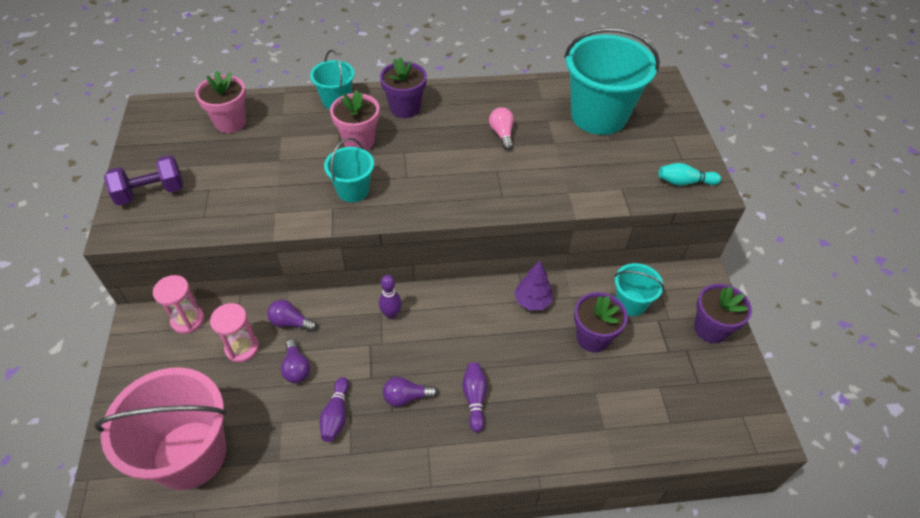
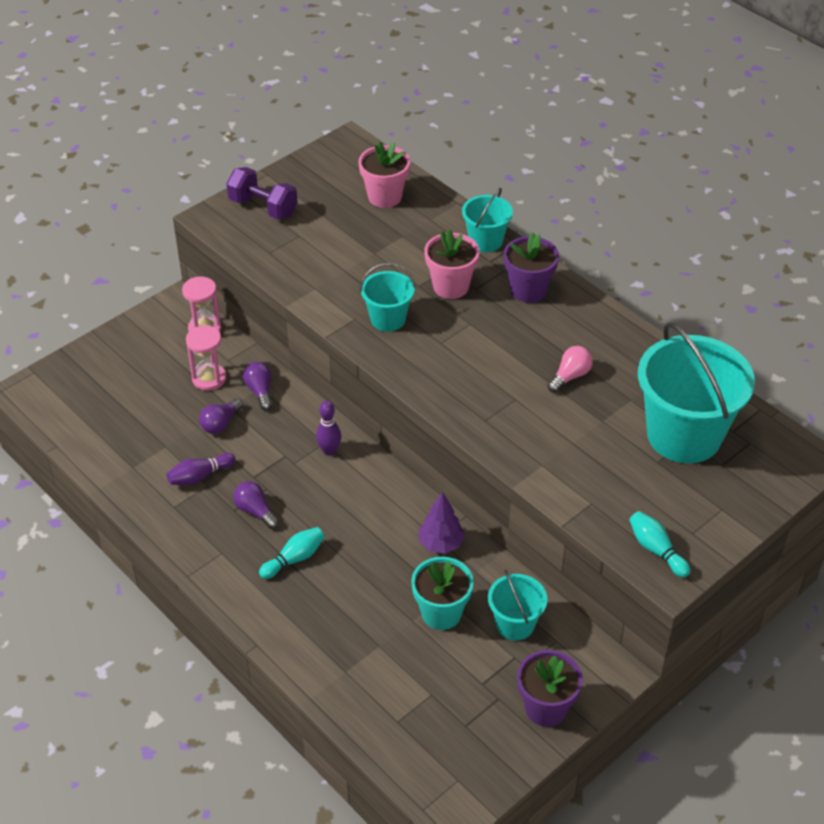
camera: 55 degrees right, 5 degrees down
(190, 454) = (95, 412): pink bucket -> none
(474, 399) = (294, 559): purple bowling pin -> turquoise bowling pin
(593, 338) = (441, 613): purple flower pot -> turquoise flower pot

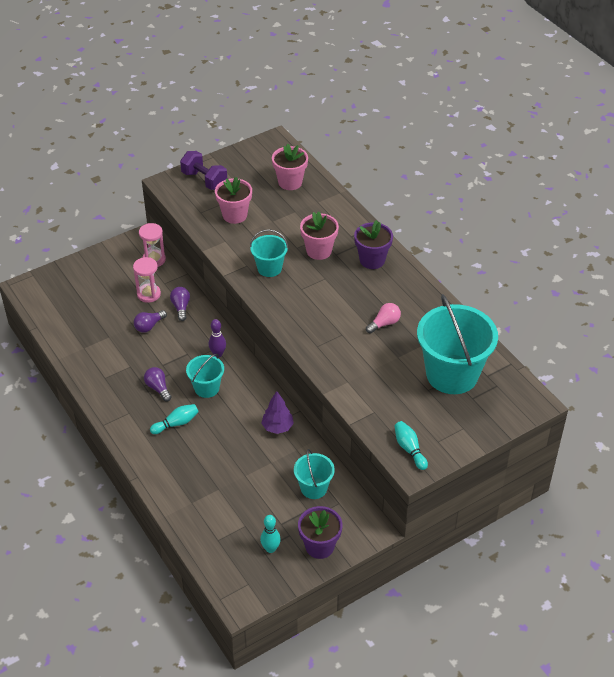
camera: 10 degrees right, 0 degrees up
(200, 476) = (127, 360): purple bowling pin -> none
(319, 251) = (234, 215): none -> pink flower pot
(441, 613) = (266, 473): turquoise flower pot -> none
(477, 722) = (270, 549): none -> turquoise bowling pin
(486, 241) = (352, 222): turquoise bucket -> turquoise bucket (206, 388)

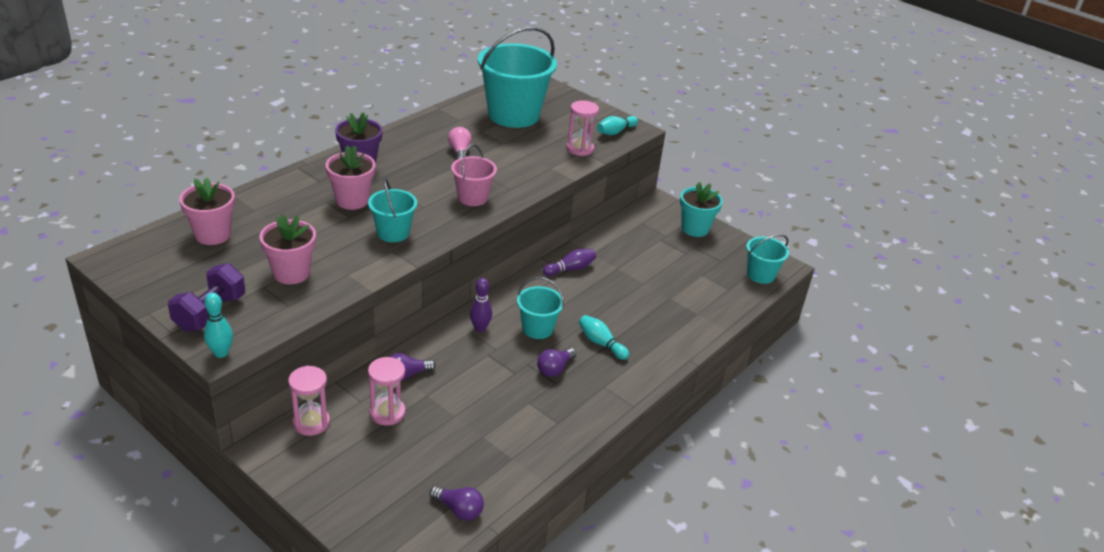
camera: 110 degrees left, 10 degrees down
(149, 326) = (450, 399): purple light bulb -> purple light bulb (459, 510)
(270, 549) = (716, 256): turquoise bowling pin -> turquoise bowling pin (221, 353)
(277, 427) = (570, 269): purple tree -> purple bowling pin
(308, 320) = (472, 197): none -> pink bucket
(314, 488) = (633, 238): turquoise bucket -> turquoise bucket (760, 275)
(319, 546) = (695, 229): purple flower pot -> turquoise flower pot
(378, 411) = (580, 149): none -> pink hourglass
(384, 323) = (459, 152): pink light bulb -> pink light bulb turned 45 degrees clockwise

